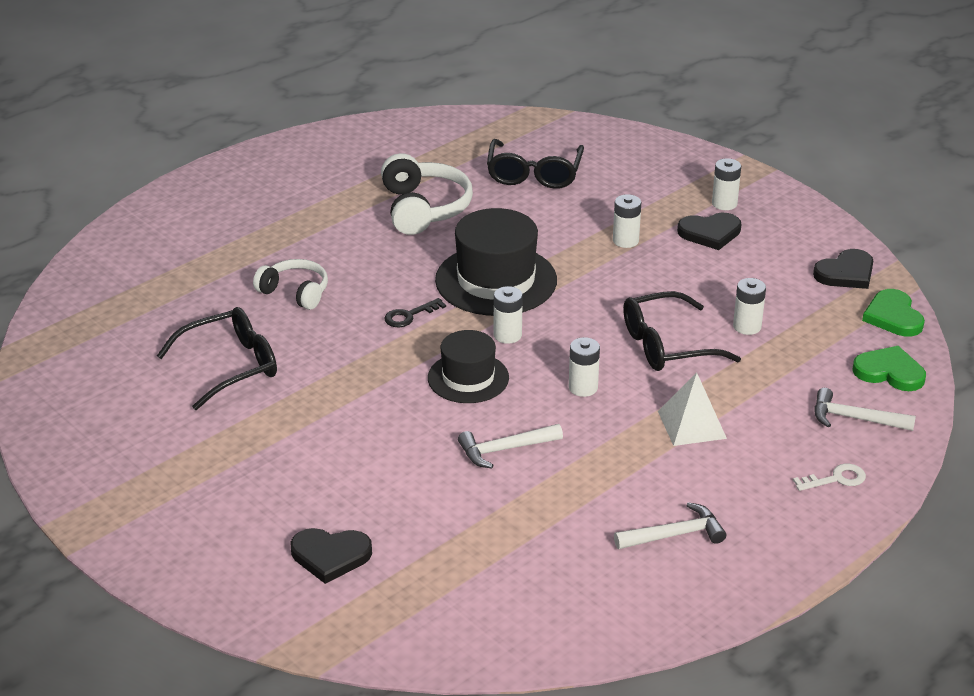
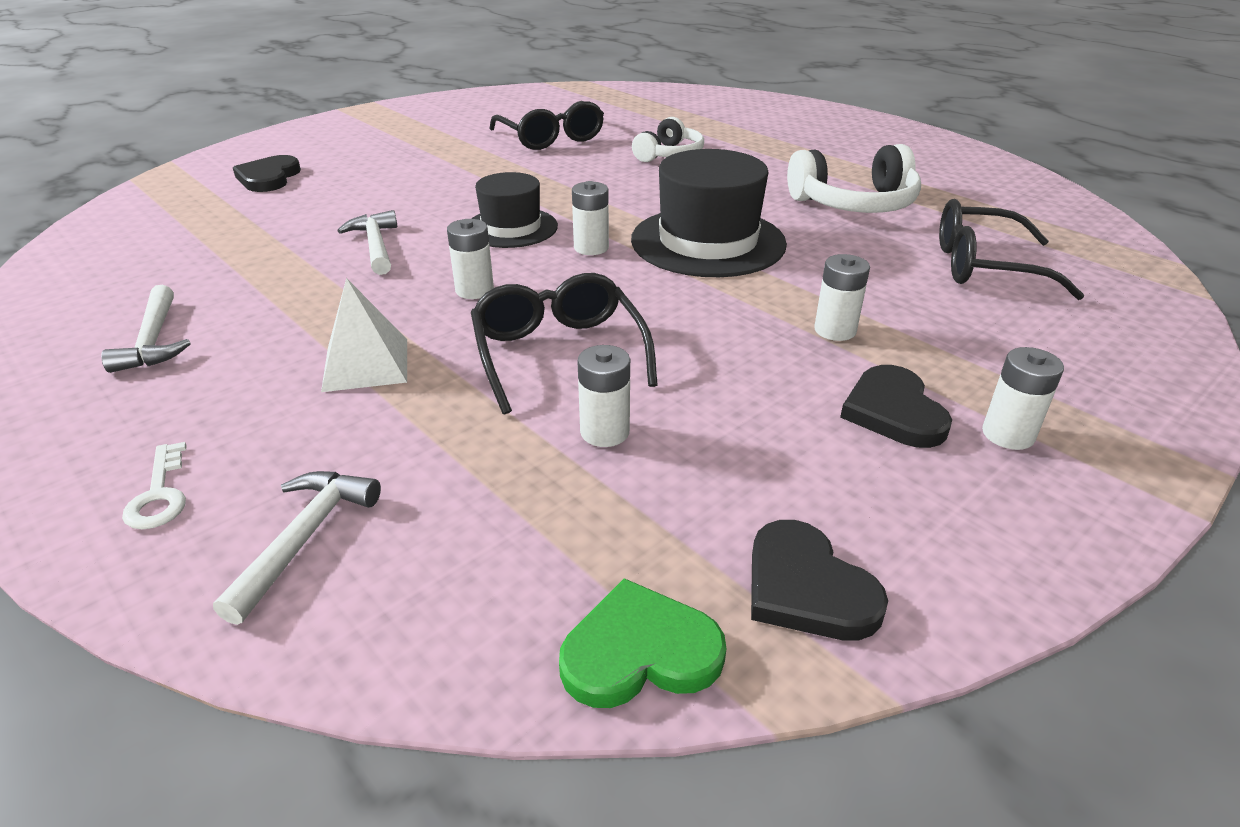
camera: 90 degrees right, 0 degrees up
(409, 316) = (630, 200): black key -> none
(889, 372) = (433, 612): green heart -> none

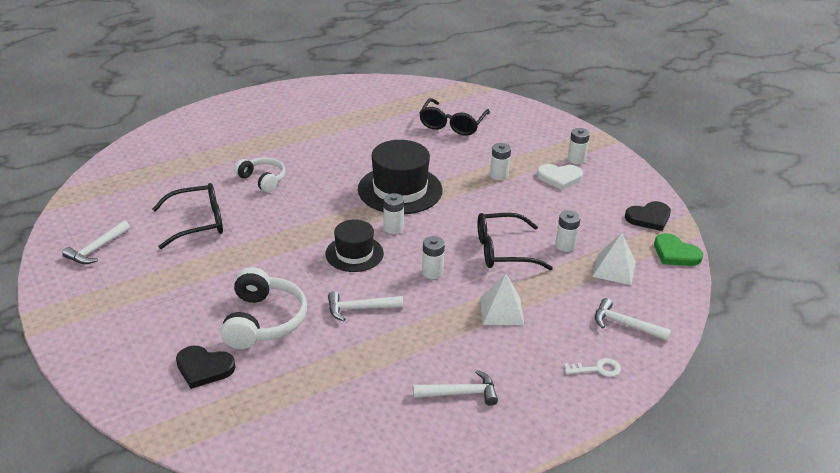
camera: 80 degrees left, 0 degrees up
(484, 108) = (97, 249): none -> white hammer
(529, 515) = (614, 269): none -> white pyramid
(640, 652) = (675, 253): green heart -> green heart turned 45 degrees counterclockwise
(854, 204) = (370, 137): white headphones -> white headphones (263, 321)
(893, 411) = (559, 178): black heart -> white heart

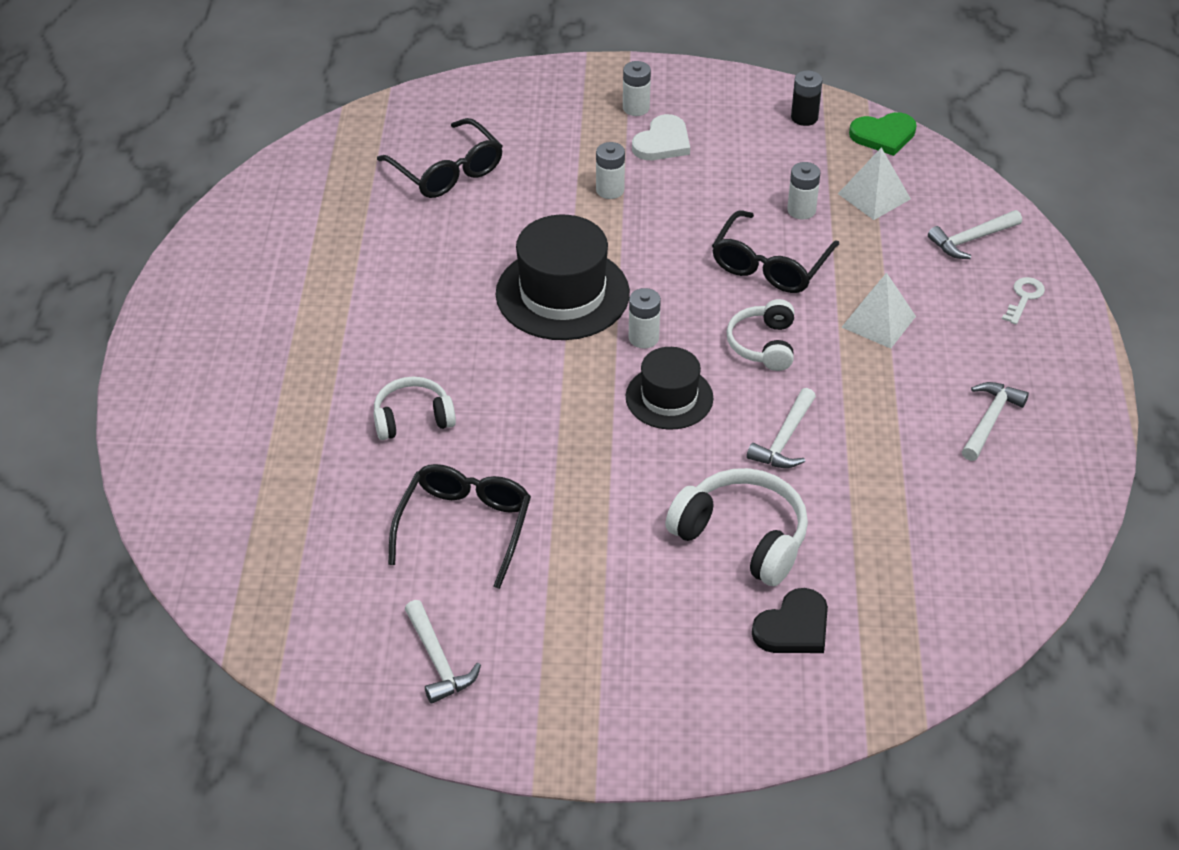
camera: 55 degrees left, 10 degrees up
(432, 272) = (763, 345): white battery -> white headphones
(649, 218) = (804, 117): black heart -> black battery

